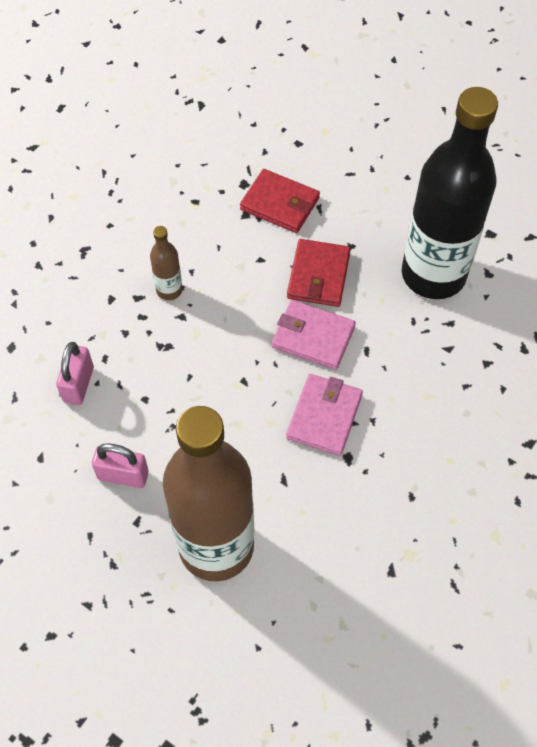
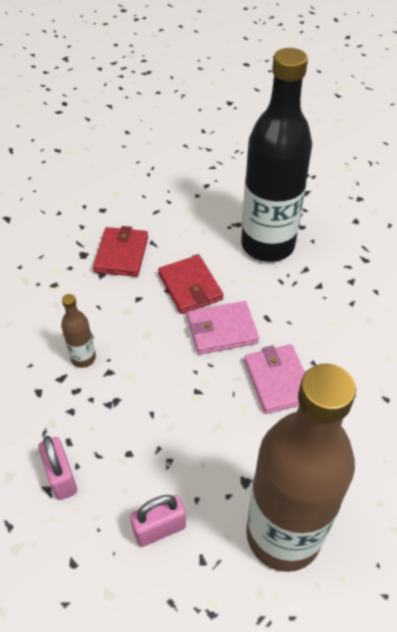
camera: 35 degrees left, 10 degrees down
(280, 204) = (121, 254): red wallet -> red wallet turned 75 degrees counterclockwise

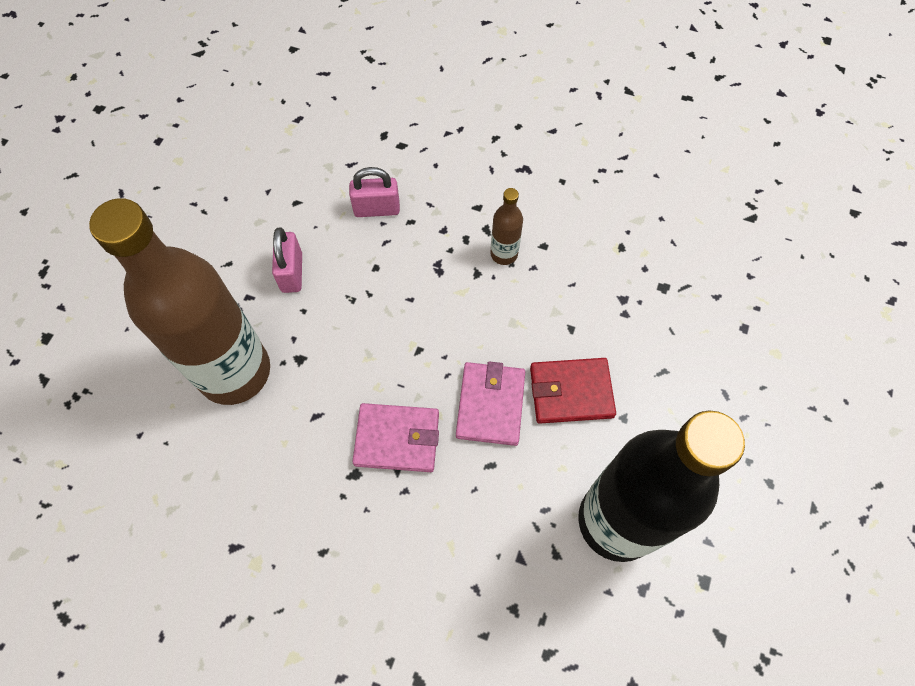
camera: 110 degrees right, 15 degrees up
(121, 254) = (651, 329): red wallet -> none

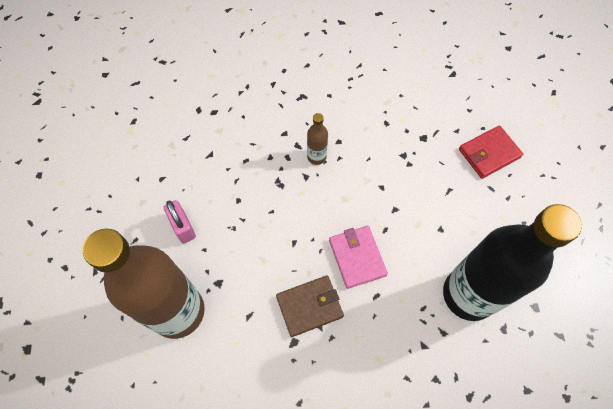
camera: 25 degrees left, 0 degrees up
(377, 209) = (219, 161): pink padlock -> none
(397, 439) = (309, 306): pink wallet -> brown wallet
(571, 392) = (402, 227): red wallet -> red wallet (489, 153)

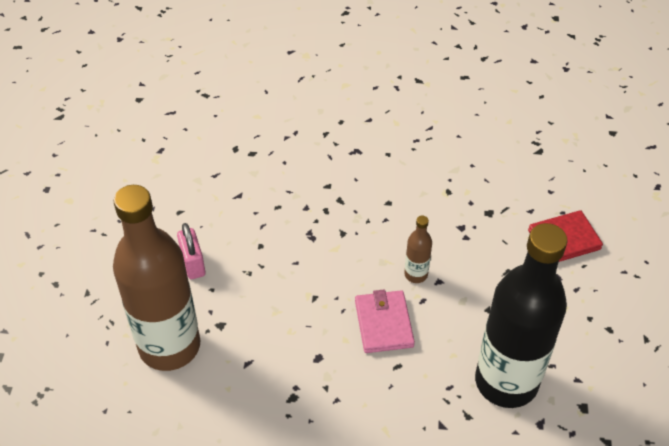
camera: 10 degrees right, 15 degrees down
(309, 306) = (318, 364): brown wallet -> none
(316, 157) = (359, 215): brown bottle -> brown bottle (416, 274)

